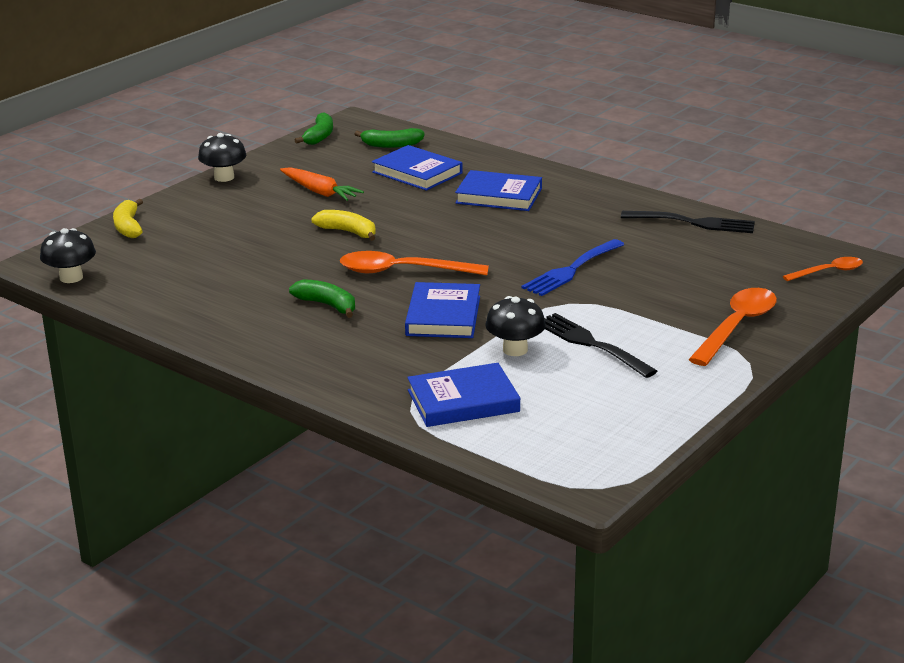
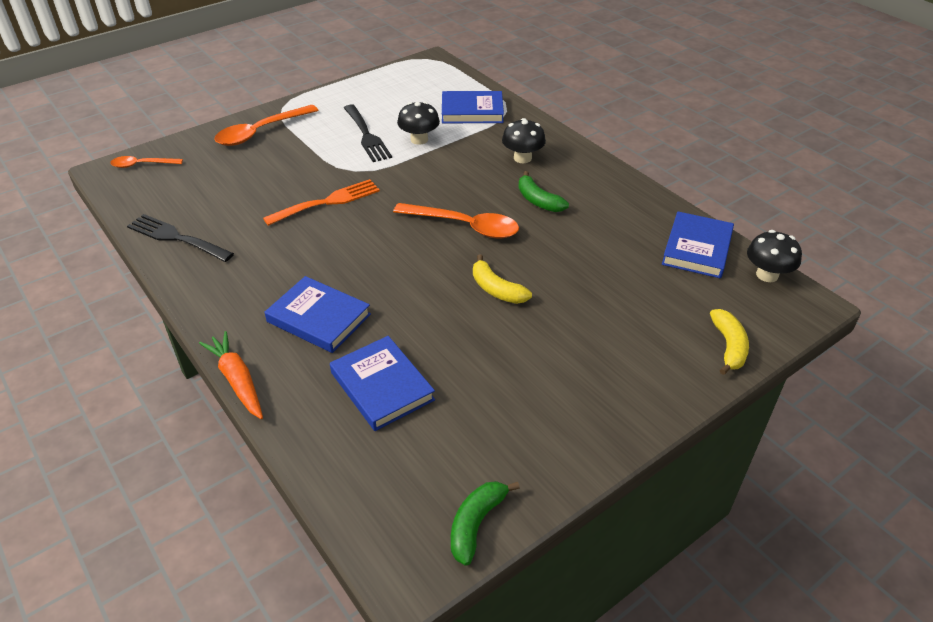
camera: 165 degrees left, 15 degrees up
(224, 177) = (622, 432): black mushroom -> black mushroom (522, 158)
(319, 192) = (508, 370): orange carrot -> orange carrot (237, 380)
(391, 145) = (384, 468): green banana -> none
(443, 316) = (453, 175): blue book -> blue book (697, 248)
(571, 270) = (327, 202): blue fork -> orange fork

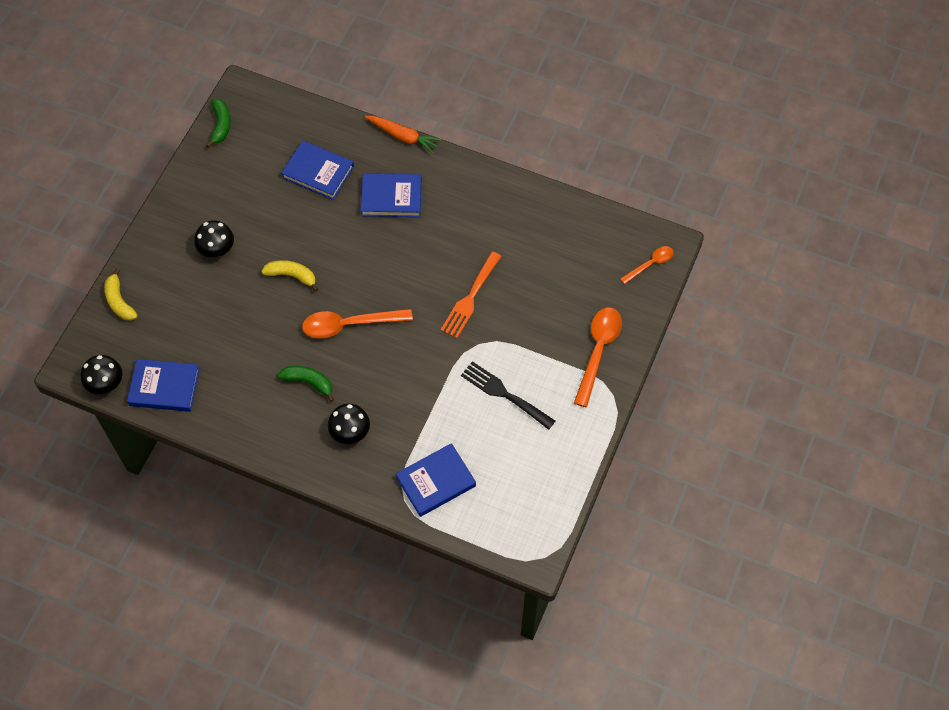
camera: 150 degrees right, 20 degrees up
(176, 238) = (545, 211): black fork -> none
(419, 139) = (455, 412): black mushroom -> black mushroom (217, 249)
(697, 248) = (164, 387): blue book -> blue book turned 75 degrees counterclockwise

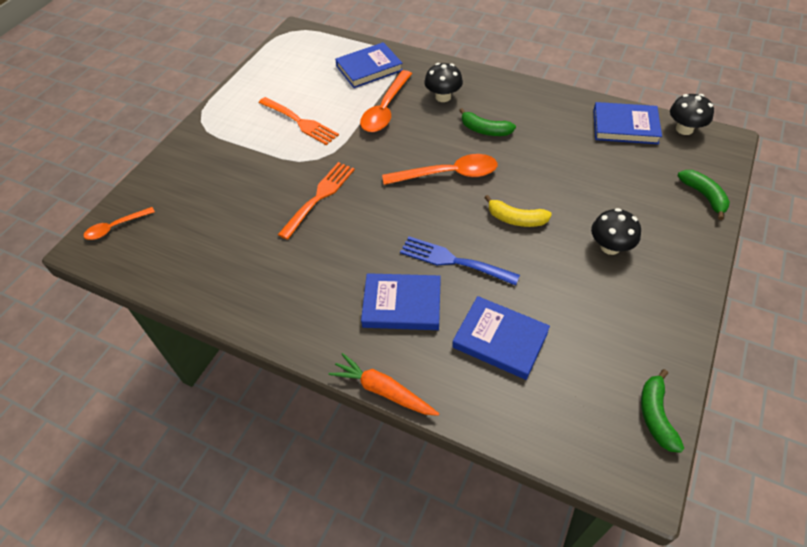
camera: 175 degrees left, 10 degrees down
(119, 301) = (703, 196): yellow banana -> green banana
(349, 235) = (453, 261): none -> blue fork
(504, 394) = (300, 122): black fork -> orange fork
(598, 351) = (201, 153): orange spoon -> orange spoon (385, 110)

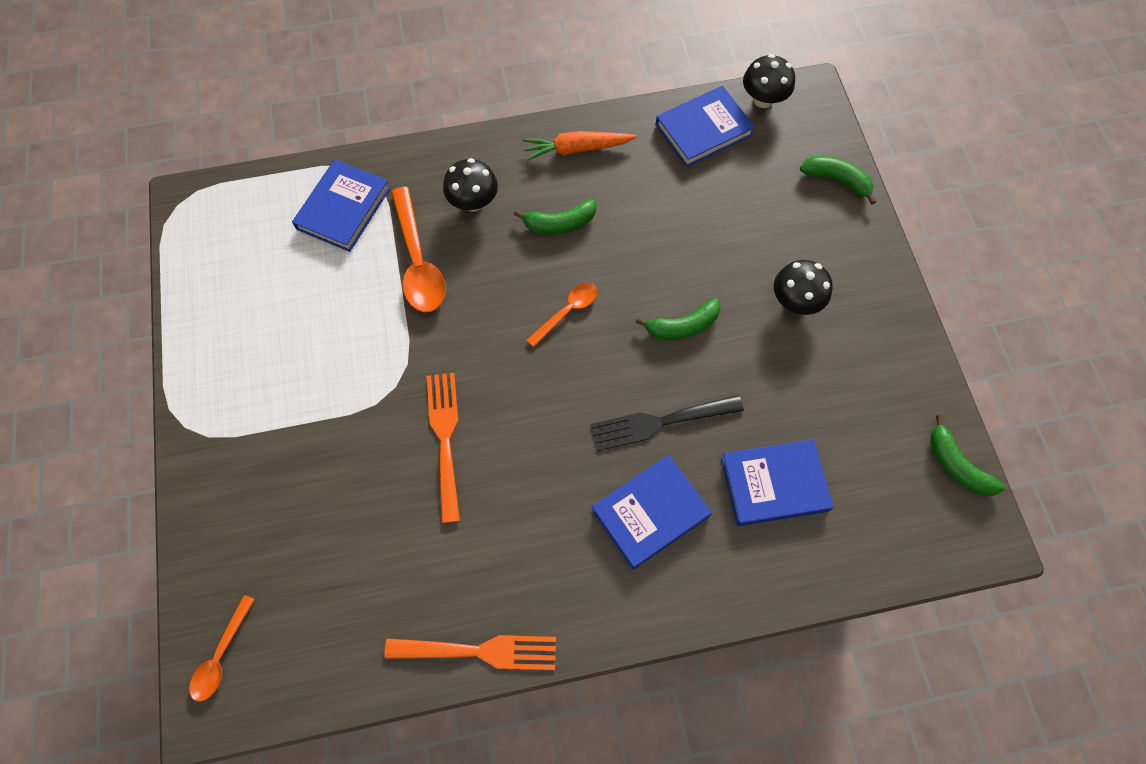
camera: 40 degrees left, 15 degrees up
(300, 122) = (325, 345): orange fork -> orange fork (480, 651)
(383, 390) = (711, 623): orange carrot -> orange carrot (577, 149)
(449, 174) = (567, 311): orange spoon -> orange spoon, size x0.58
(453, 261) = (659, 422): blue fork -> black fork
(516, 219) = (682, 326): yellow banana -> green banana

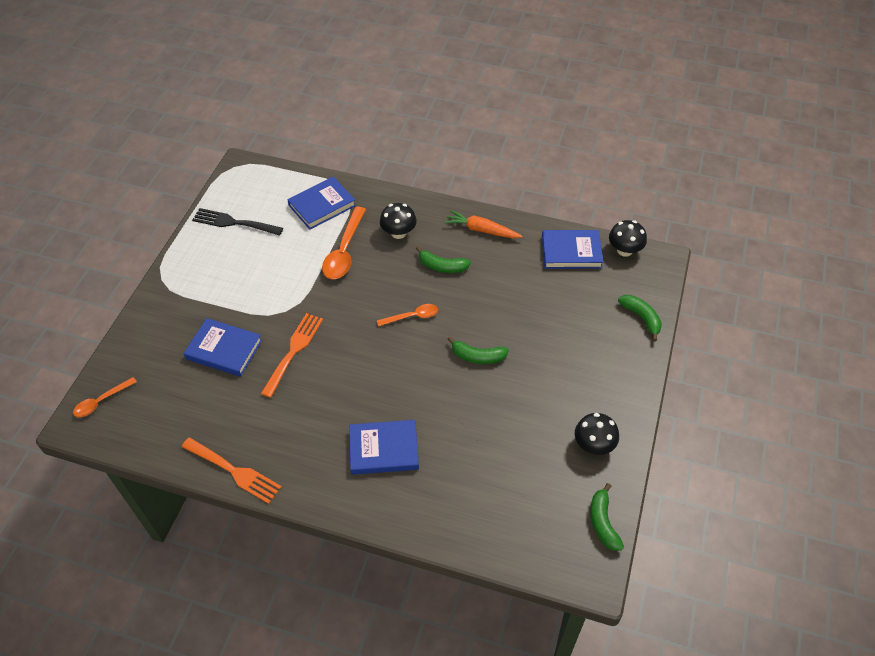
camera: 30 degrees right, 15 degrees down
(659, 422) = (425, 403): black fork -> black fork (233, 223)
(774, 484) = (472, 472): blue book -> blue book (224, 350)
(795, 301) = (561, 375): black mushroom -> black mushroom (593, 445)

